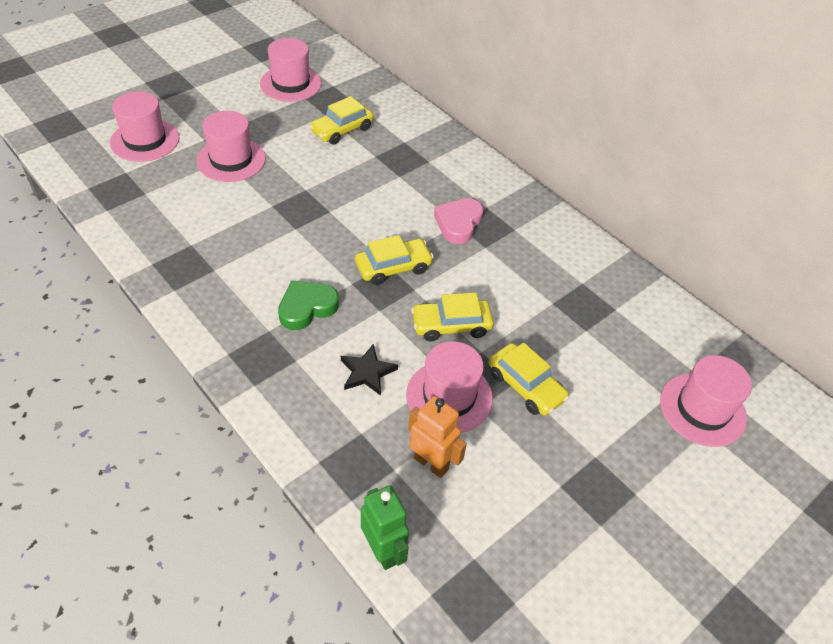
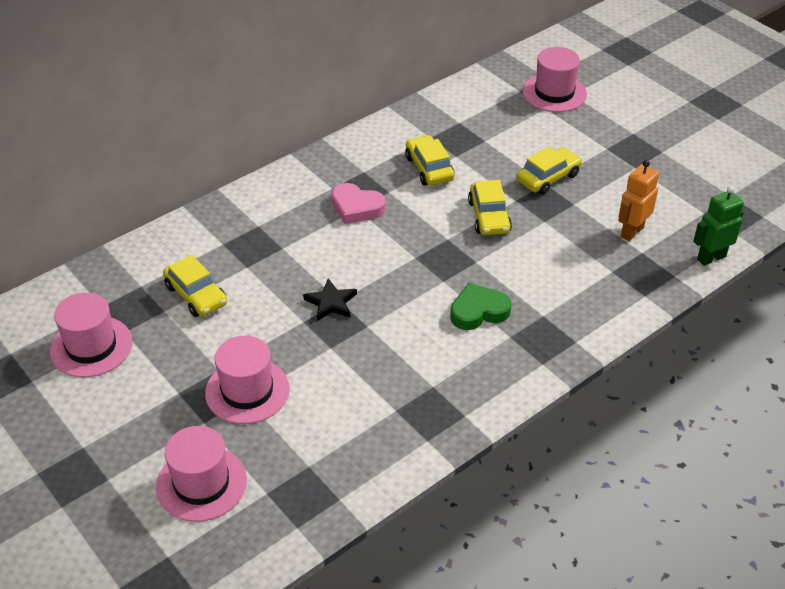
camera: 85 degrees left, 5 degrees down
(307, 308) = (478, 311): green heart -> green heart turned 105 degrees clockwise
(367, 372) = (549, 268): black star -> black star (331, 303)
(393, 267) = (420, 252): yellow car -> yellow car (429, 168)
(449, 396) = (566, 220): pink hat -> none

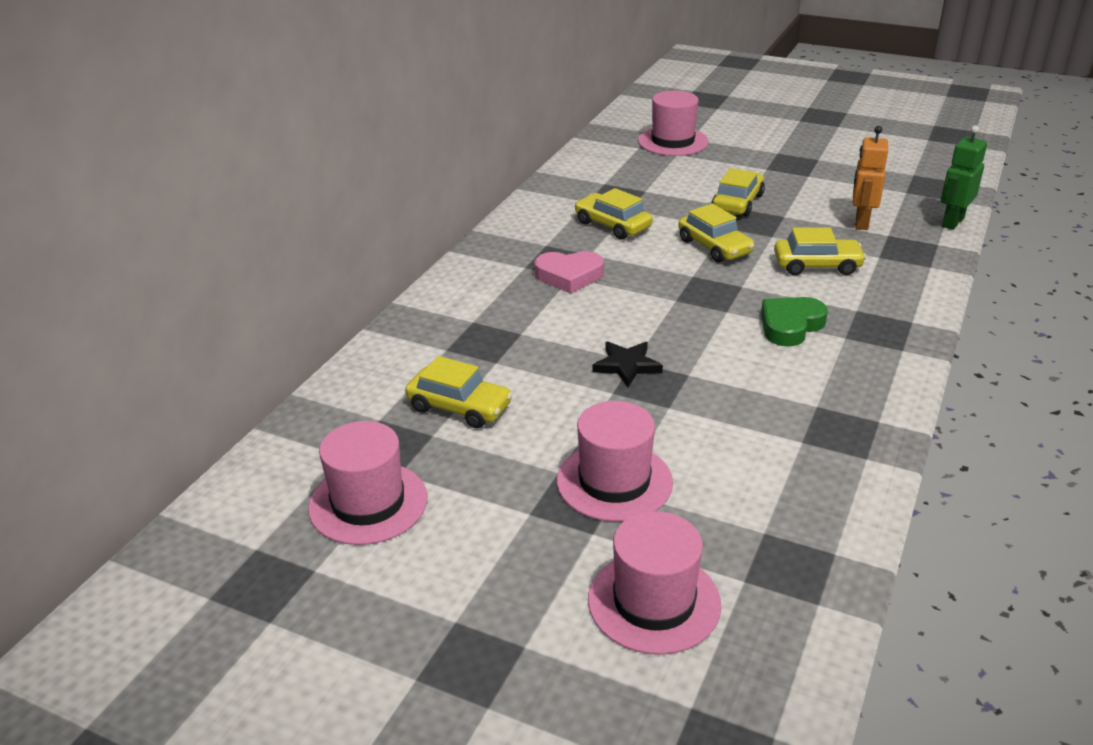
camera: 25 degrees left, 10 degrees down
(553, 262) = (817, 265): none -> yellow car

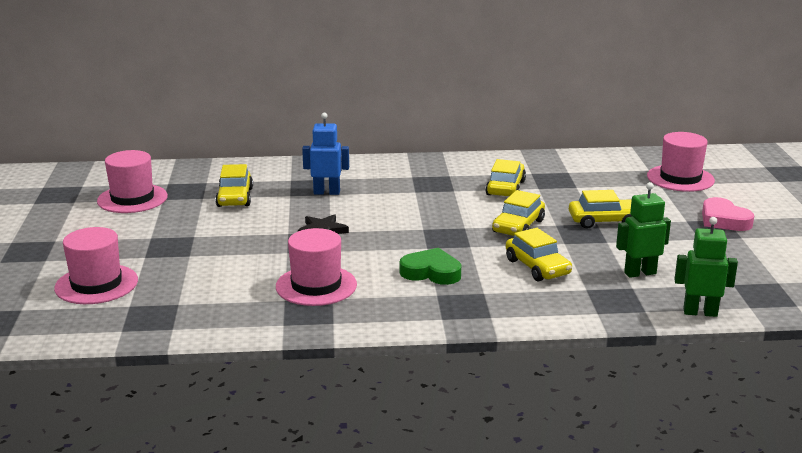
camera: 60 degrees right, 10 degrees down
(514, 333) = (326, 192): none -> blue robot
(569, 276) = (416, 191): pink heart -> pink heart (724, 220)
(614, 481) = (196, 252): pink hat -> pink hat (316, 286)
(861, 222) = (640, 273): orange robot -> green robot

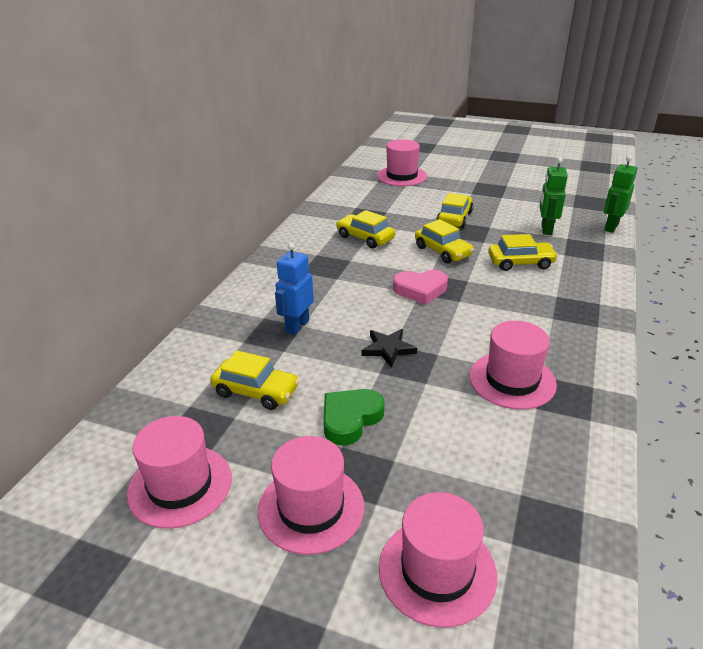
camera: 65 degrees left, 10 degrees up
(131, 238) = (311, 508): none -> pink hat
(431, 272) = (509, 310): green heart -> green heart (350, 419)
(724, 220) = (478, 183): pink heart -> pink heart (420, 290)

